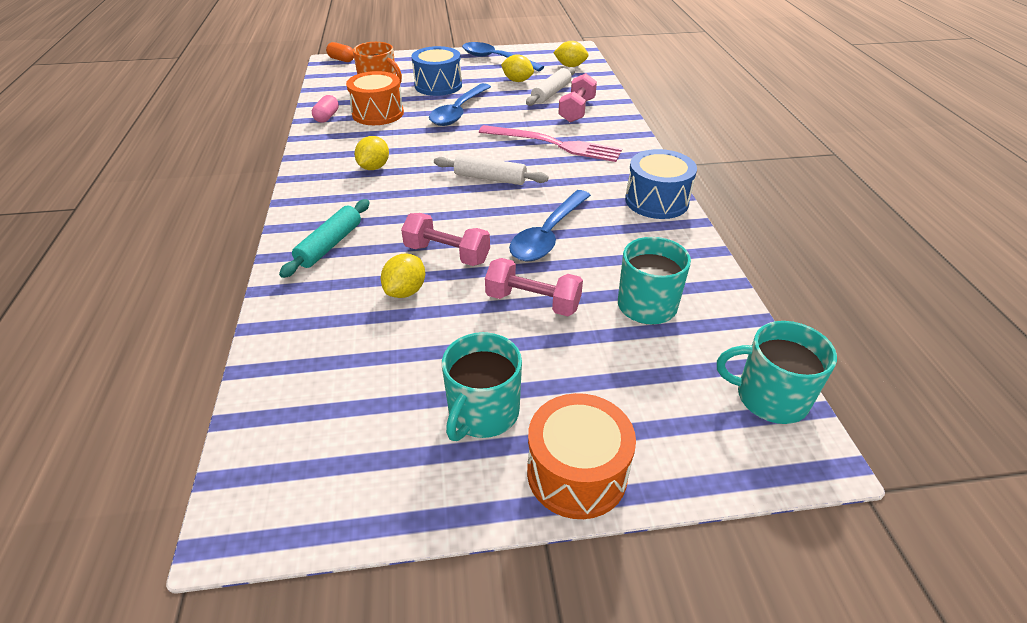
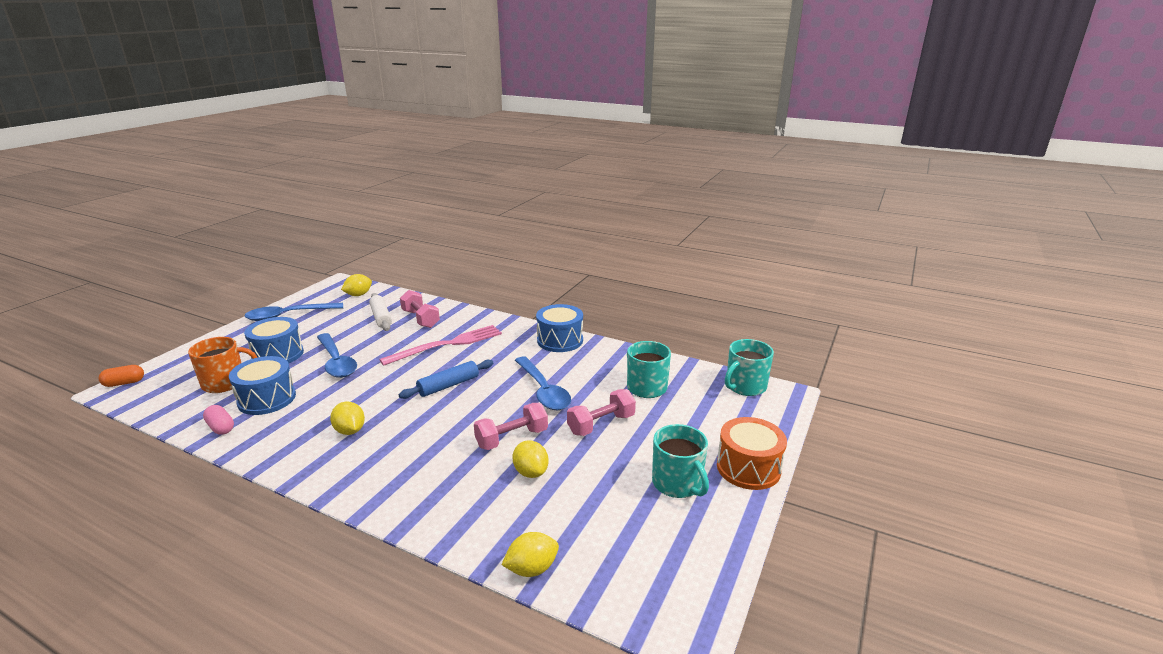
camera: 55 degrees left, 15 degrees down
(330, 245) = (427, 490): turquoise rolling pin -> none
(378, 113) = (267, 399): orange drum -> blue drum
(490, 178) = (448, 385): white rolling pin -> blue rolling pin
(517, 81) = (338, 321): yellow lemon -> yellow lemon (531, 569)

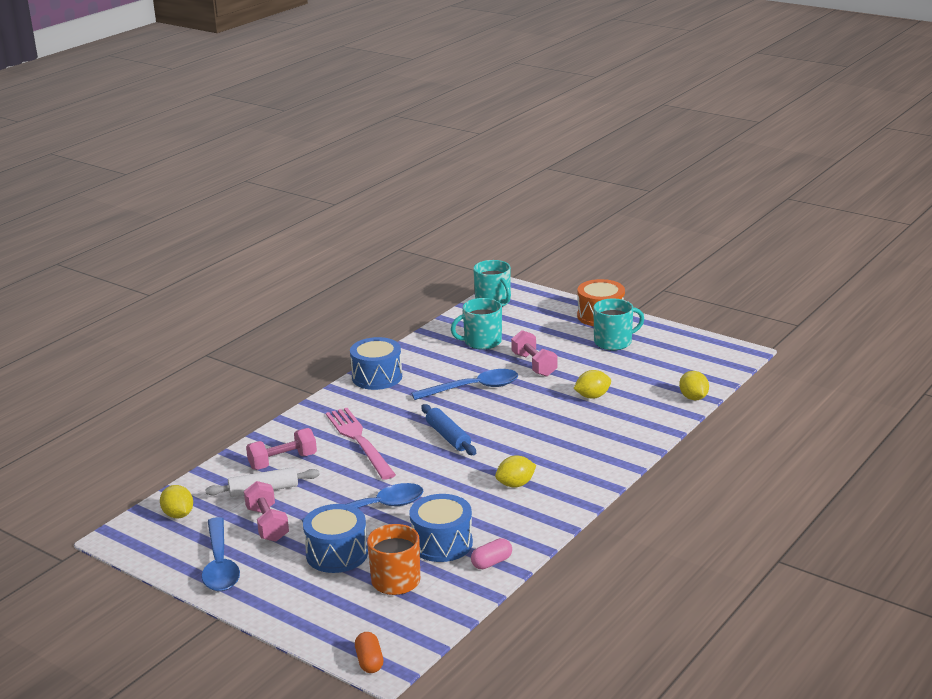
camera: 80 degrees left, 0 degrees up
(512, 438) = (545, 404): pink dumbbell -> pink dumbbell (267, 524)

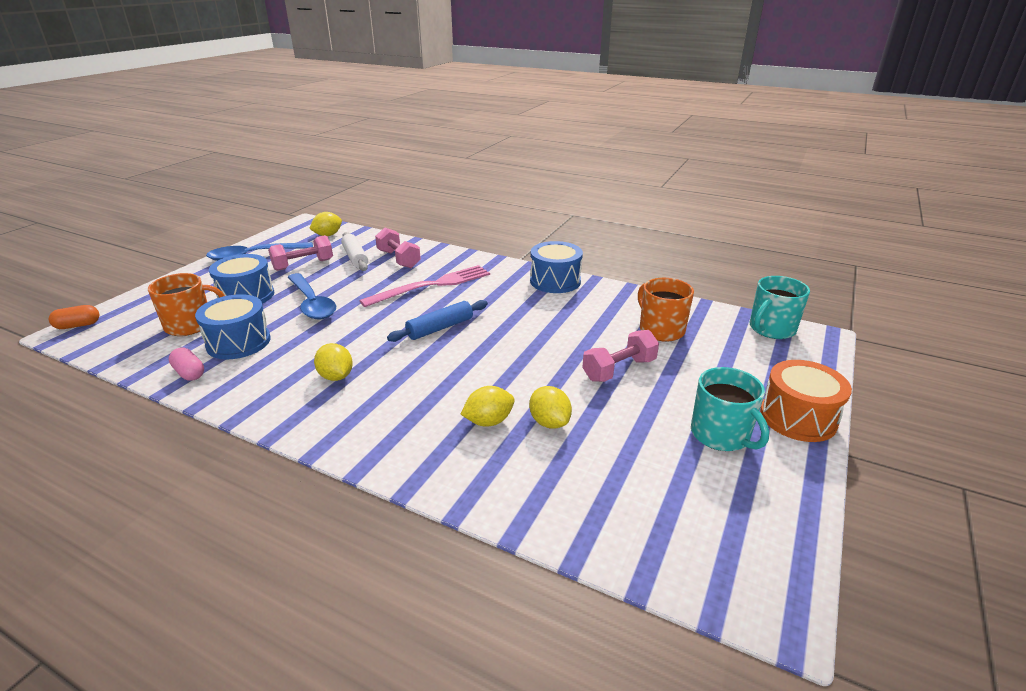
camera: 80 degrees right, 5 degrees up
(473, 388) = (547, 333): blue spoon -> none
(481, 342) = (660, 330): turquoise mug -> orange mug
(693, 398) = (571, 534): yellow lemon -> yellow lemon (488, 421)

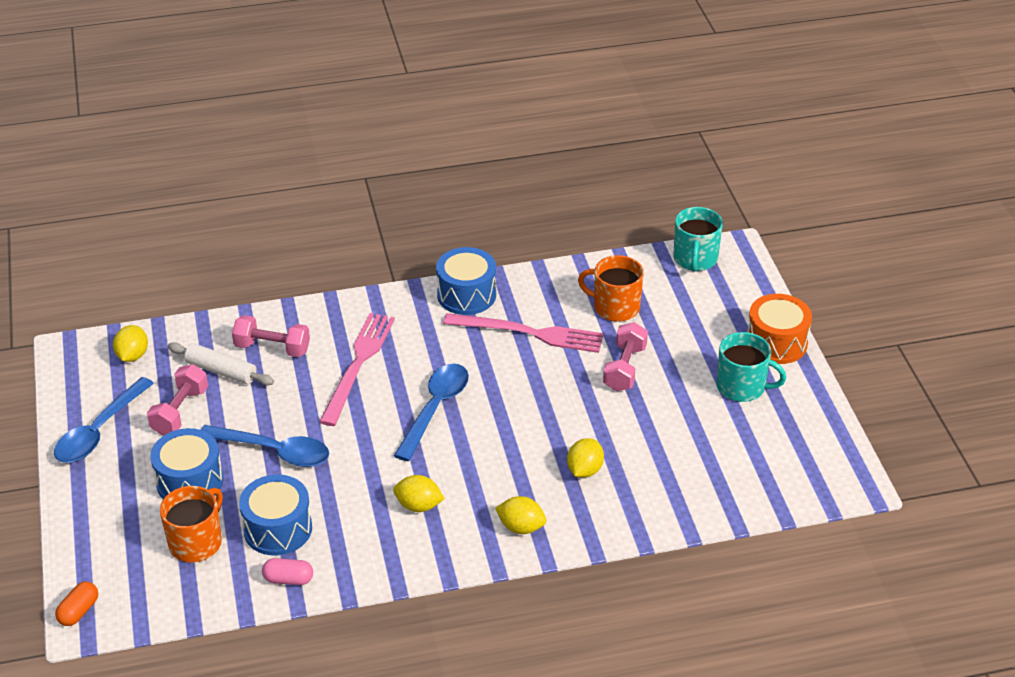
camera: 40 degrees left, 10 degrees up
(440, 328) = (435, 409): blue rolling pin -> blue spoon
(549, 422) = (626, 445): yellow lemon -> yellow lemon (521, 527)
(570, 317) = (529, 333): none -> pink fork

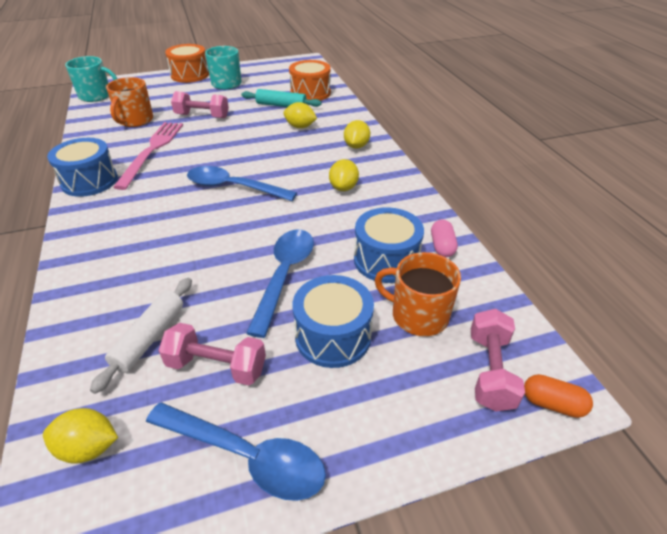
camera: 95 degrees left, 0 degrees up
(272, 348) = (121, 298): pink dumbbell -> pink dumbbell (490, 371)
(358, 364) = (166, 233): pink fork -> none
(657, 450) = (281, 105): none -> turquoise rolling pin
(704, 485) = (310, 93): none -> orange drum

